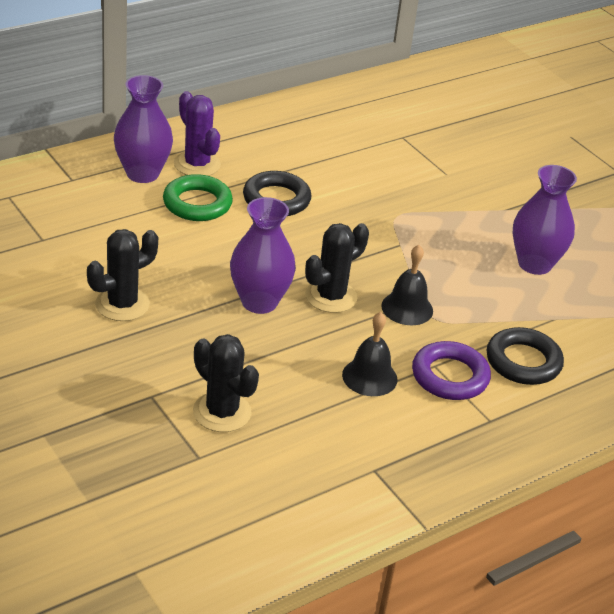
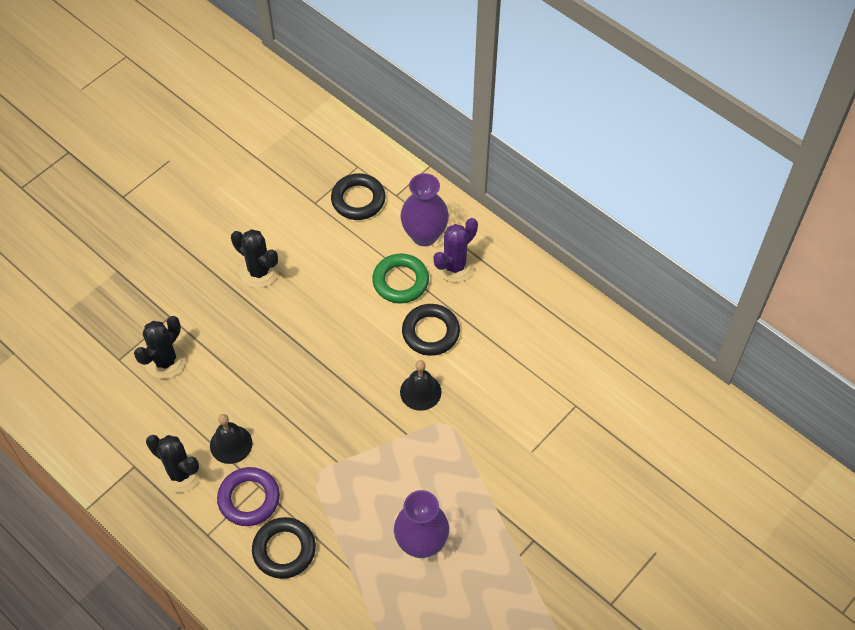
camera: 80 degrees right, 20 degrees up
(60, 207) = (358, 200): none -> black ring
(259, 302) = (293, 353): purple vase -> none
(331, 296) = (317, 399): black cactus -> black cactus (180, 473)
(407, 308) = (322, 454): black bell -> black bell (420, 392)

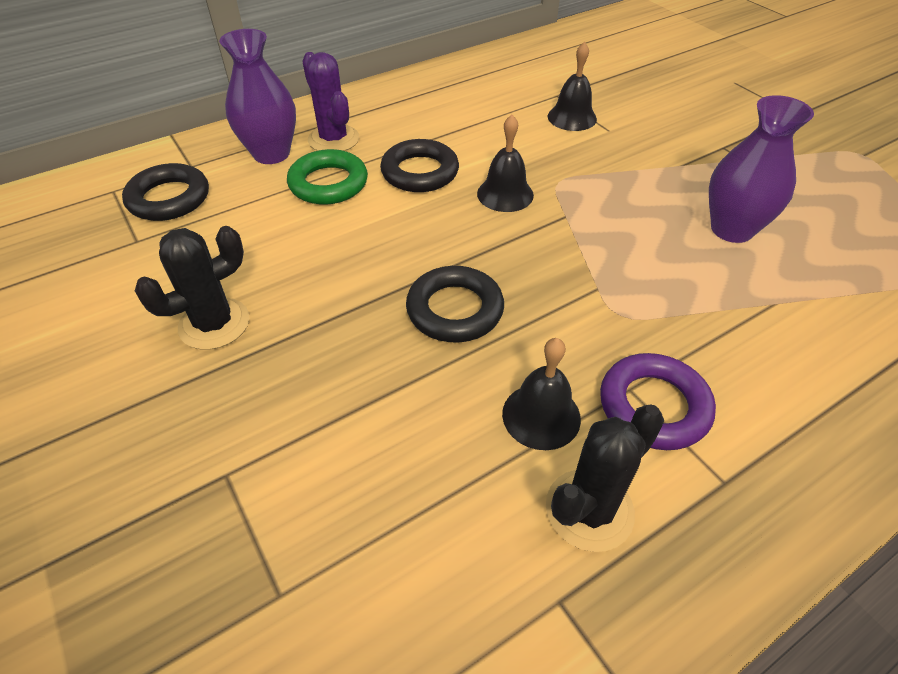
camera: 75 degrees left, 10 degrees down
(165, 361) = (325, 498): black cactus -> none
(284, 550) = (750, 374): black ring -> black ring (455, 310)
(541, 421) = (572, 117): none -> black bell

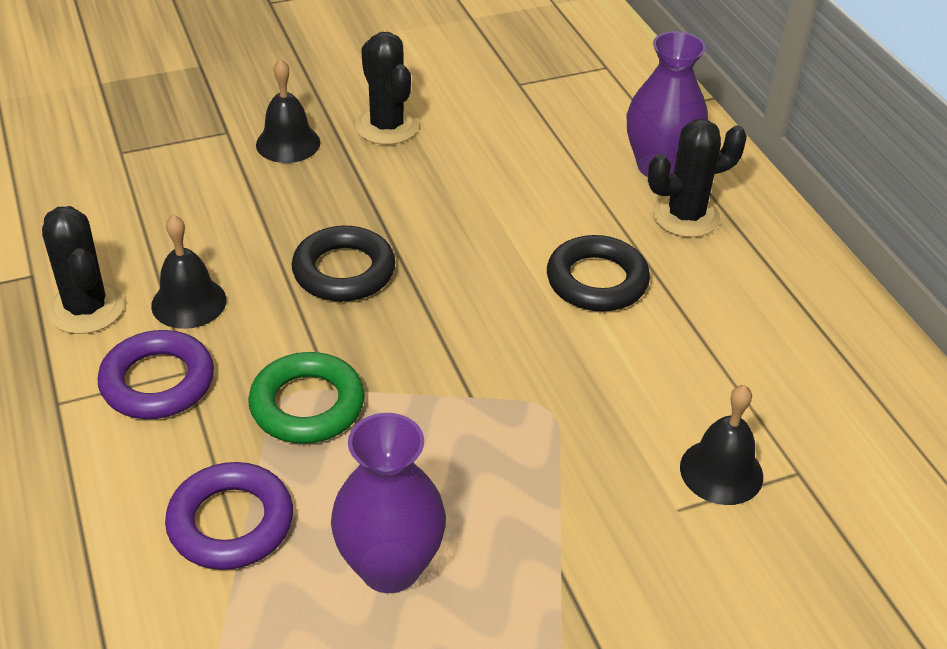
camera: 100 degrees right, 5 degrees down
(169, 198) = (584, 99): black ring -> none
(328, 183) = (588, 205): green ring -> green ring (307, 405)
(333, 139) = (685, 216): purple cactus -> black cactus
(505, 194) = (531, 349): black bell -> black bell (288, 143)
(757, 314) = (231, 522): none -> purple ring

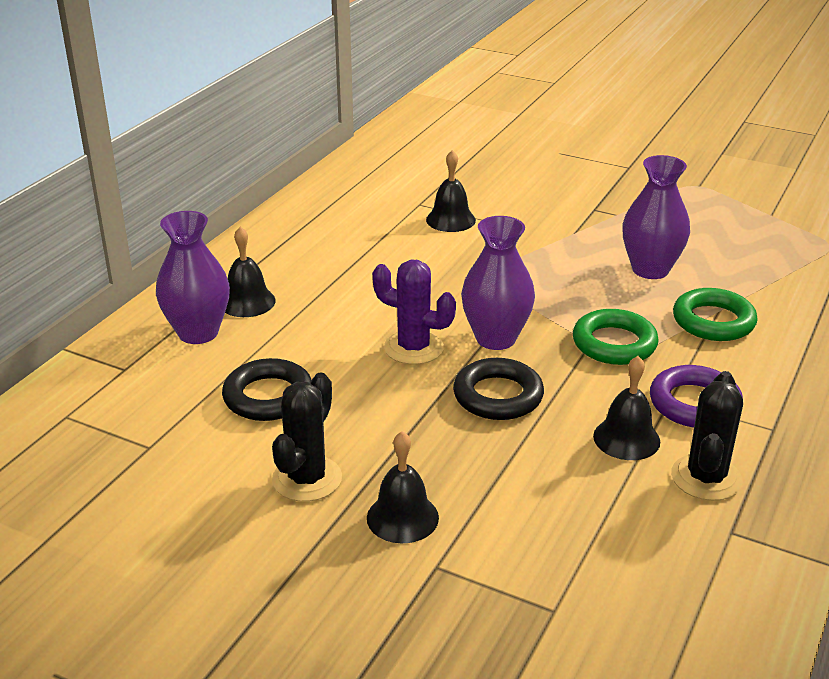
camera: 130 degrees left, 10 degrees down
(231, 522) = (713, 321): purple ring -> green ring
(426, 329) = (495, 338): none -> purple vase
(479, 269) = (413, 348): none -> purple cactus
(597, 281) = (361, 304): black ring -> black ring (268, 397)
(685, 216) = (247, 302): black cactus -> black bell

